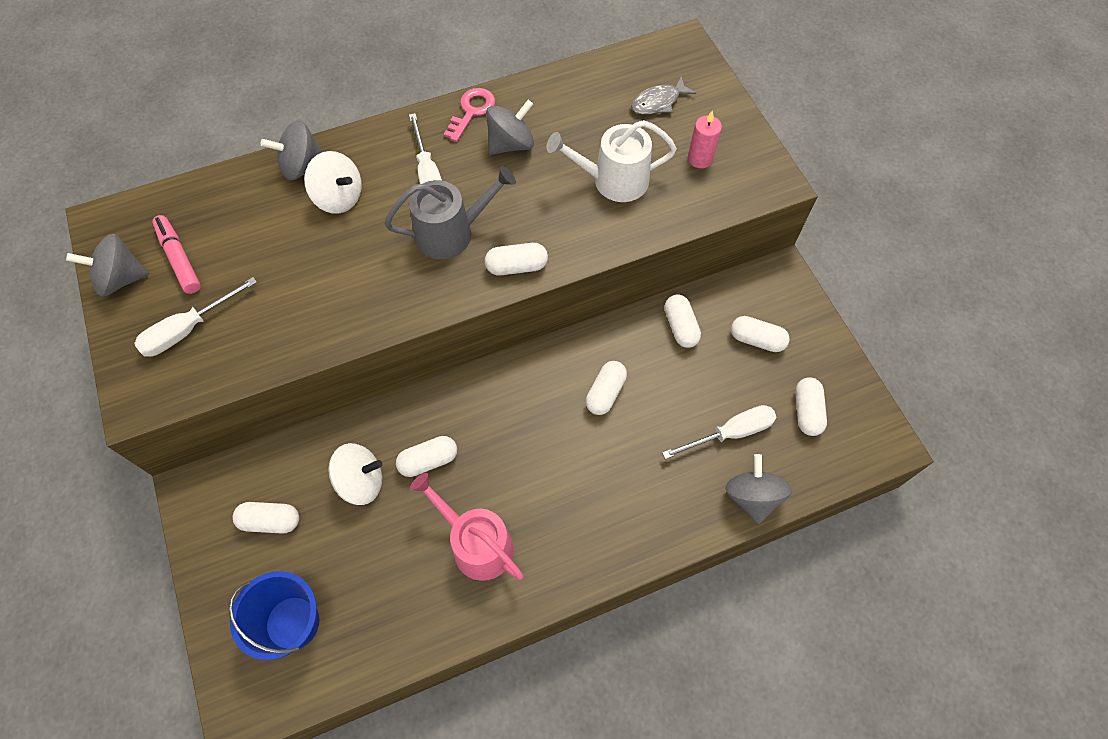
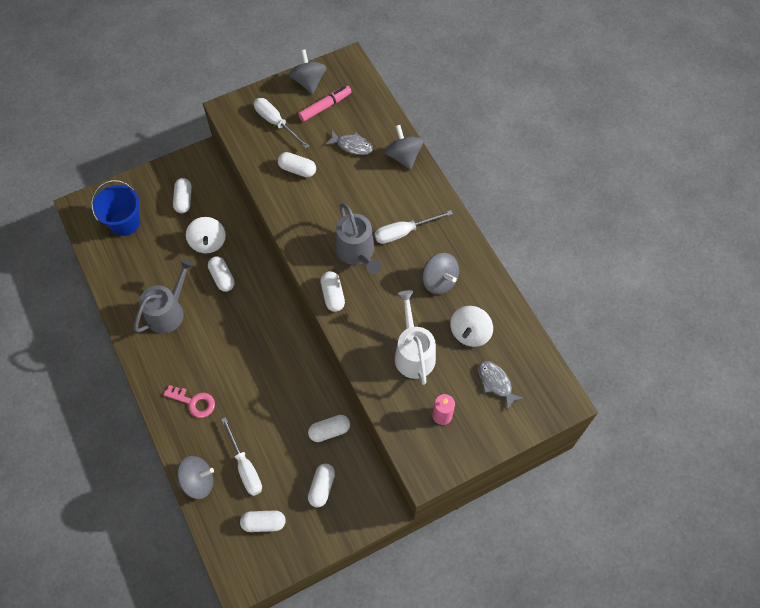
camera: 85 degrees right, 0 degrees up
(265, 227) = (352, 146): none -> grey fish
(339, 197) = (380, 182): white spinning top -> white spinning top (470, 333)
(471, 111) = (467, 252): pink key -> pink key (194, 402)
(476, 544) = (168, 312): pink watering can -> grey watering can
(605, 393) = (273, 381): white capsule -> white capsule (297, 169)

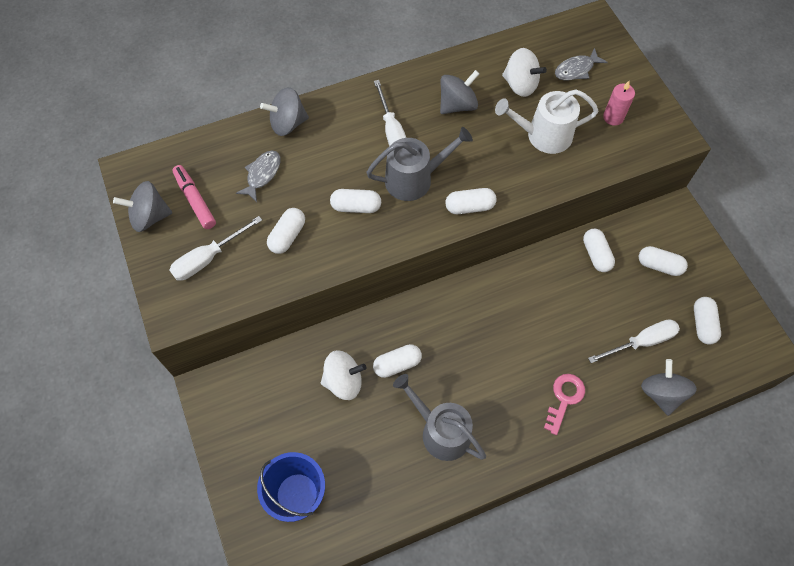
camera: 85 degrees left, 0 degrees up
(184, 200) = (273, 413): white capsule -> white capsule (356, 207)

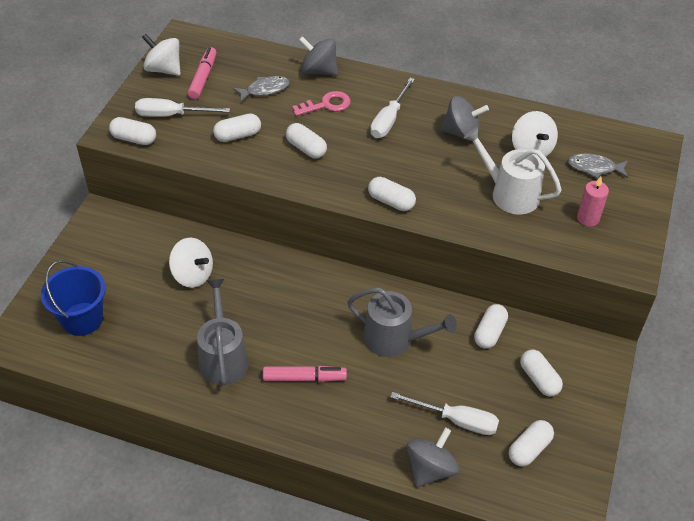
camera: 40 degrees right, 15 degrees down
(149, 217) = (164, 69): grey spinning top -> white spinning top
(397, 364) = (242, 292): white capsule -> white capsule (134, 139)
(414, 179) = (370, 158): grey watering can -> grey watering can (394, 339)
(514, 397) = (304, 378): none -> pink marker
(564, 399) = (343, 409): pink key -> pink key (326, 105)

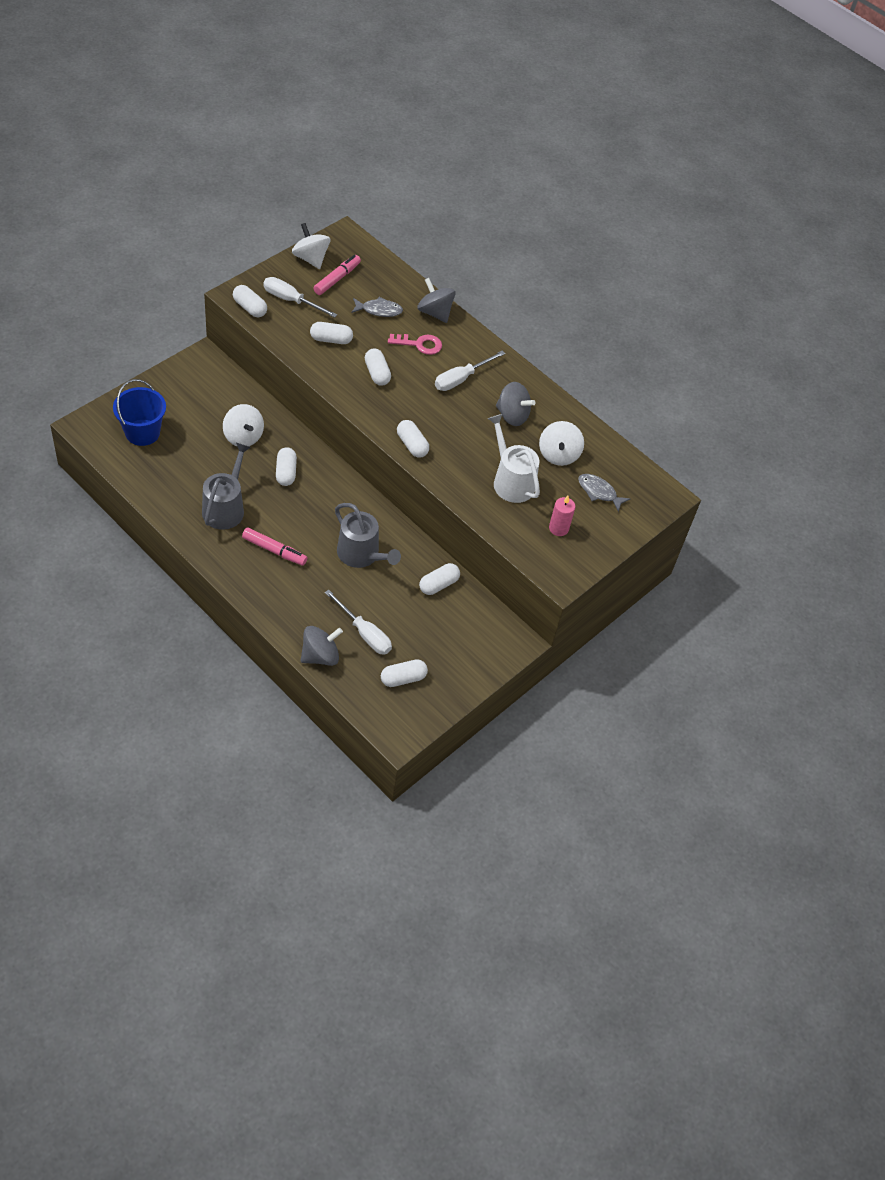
camera: 20 degrees right, 5 degrees up
(539, 379) = (450, 635): white capsule -> white capsule (286, 472)

